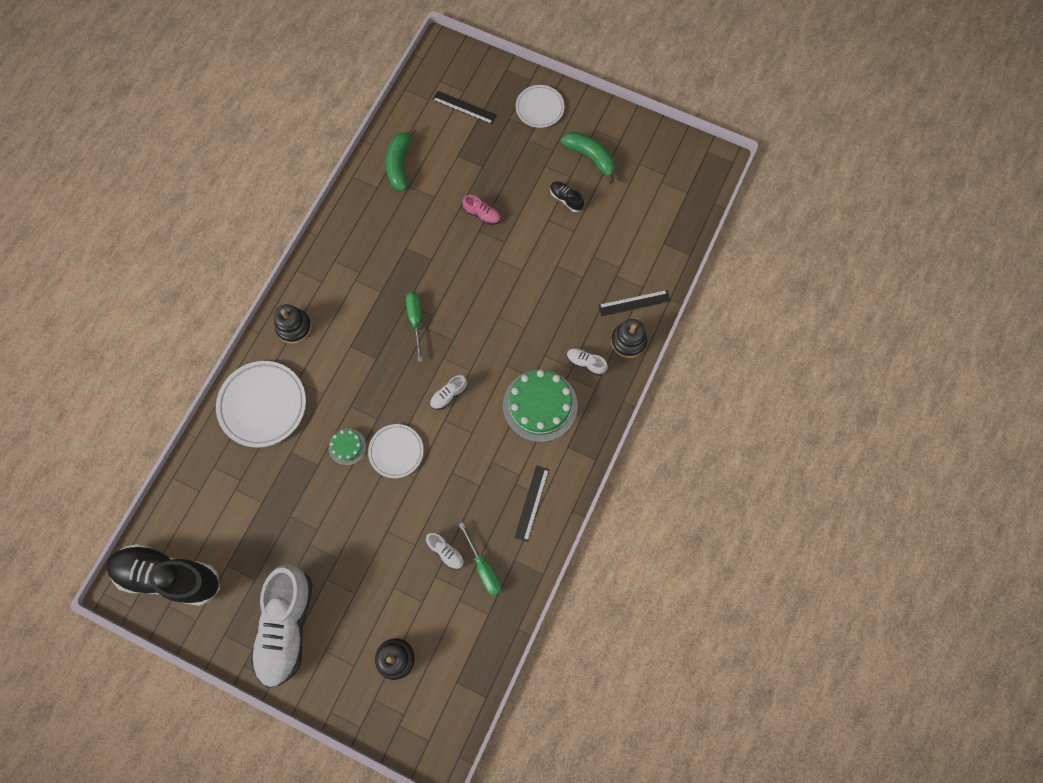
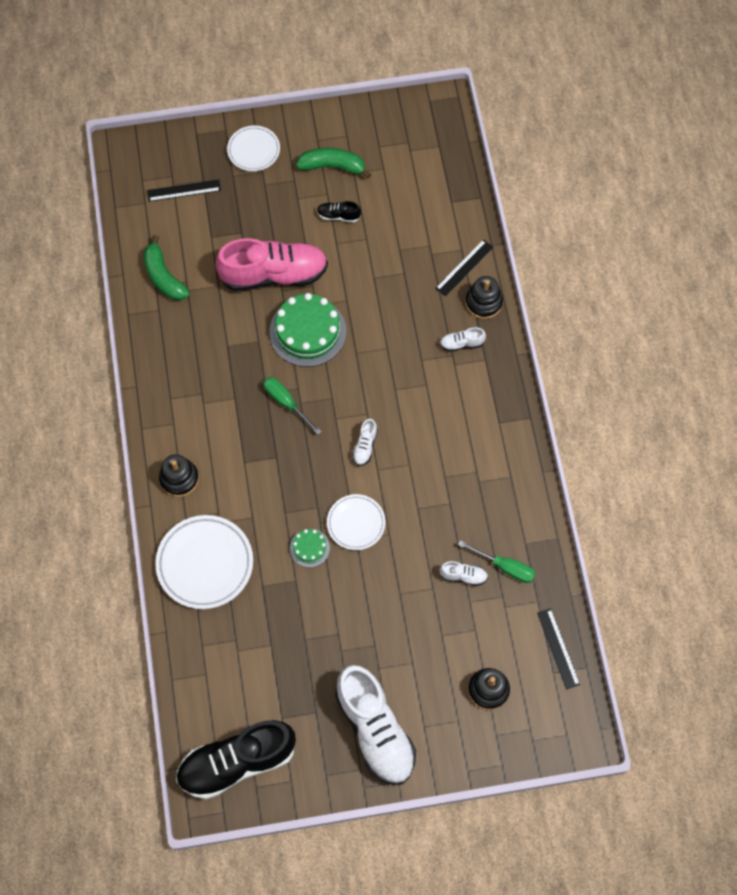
camera: 35 degrees left, 5 degrees down
(482, 214) = (274, 274): pink shoe -> pink shoe, size x2.43
(531, 503) = (504, 488): black ruler -> black ruler (558, 648)
(540, 405) = (450, 404): green cake -> green cake (307, 331)

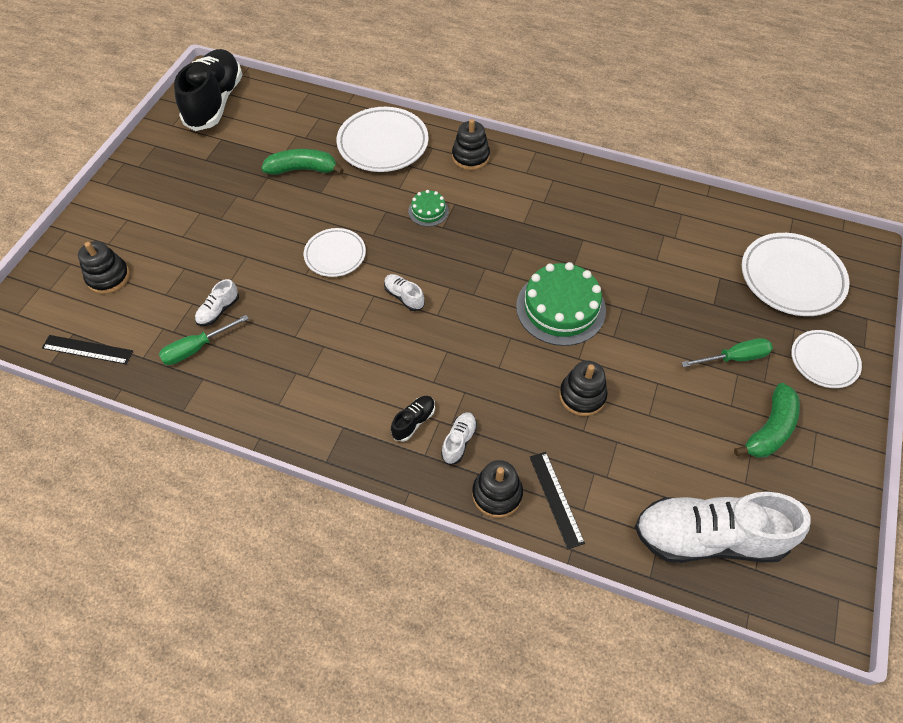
camera: 120 degrees right, 10 degrees down
(163, 276) = (689, 223): green banana -> green banana (303, 169)
(184, 190) = (791, 278): black ruler -> white plate
(274, 274) = (646, 309): pink shoe -> none
(286, 403) = (493, 257): green screwdriver -> green screwdriver (734, 358)
(309, 548) = (340, 213): green cake -> green cake (428, 211)
(338, 216) = (695, 402): black shoe -> black shoe (414, 421)
(375, 730) = (156, 188): white shoe -> white shoe (708, 537)
(377, 285) = (582, 396): none -> black stacking toy

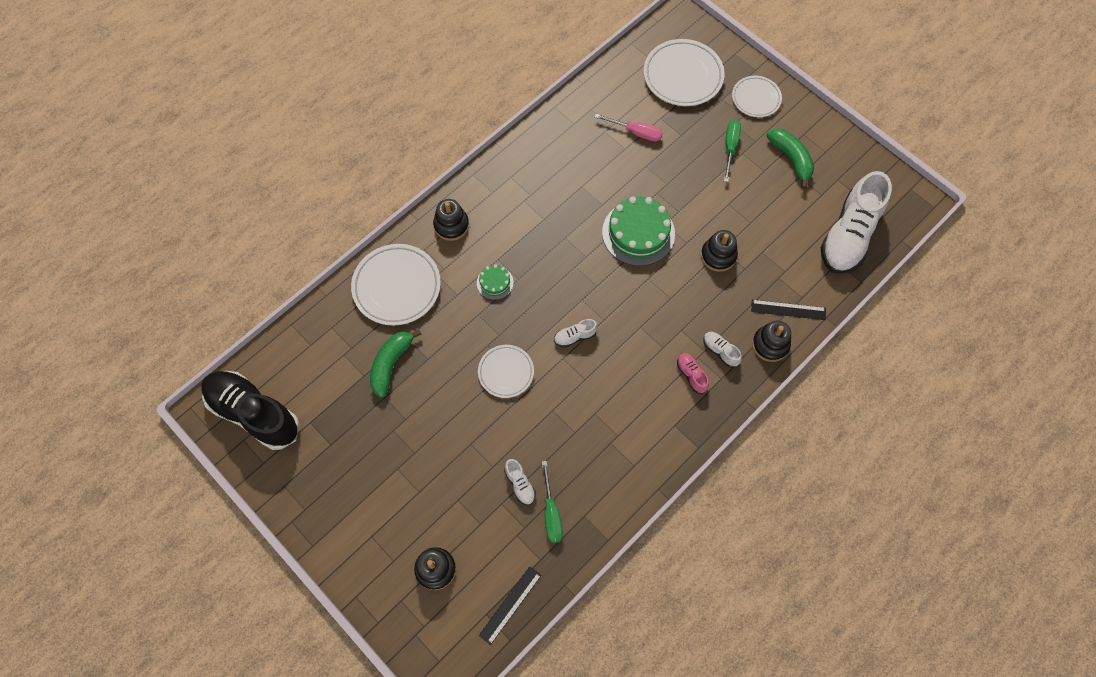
camera: 65 degrees left, 10 degrees up
(414, 421) = (691, 375): black shoe -> pink shoe
(684, 261) = (636, 132): none -> pink screwdriver

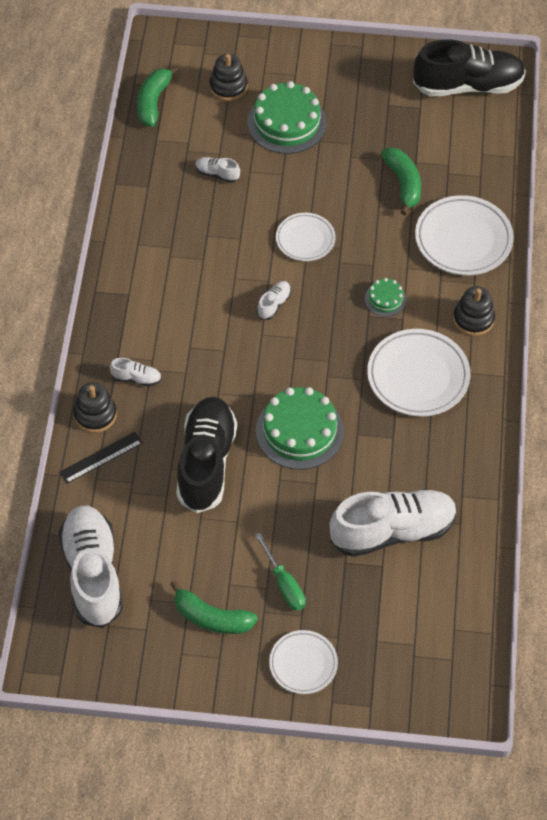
camera: 140 degrees right, 10 degrees down
(422, 491) = (287, 122): none -> green cake
(510, 604) = (153, 102): black ruler -> green banana
(551, 513) = (175, 172): green screwdriver -> none
(636, 132) = (393, 531): pink screwdriver -> white shoe
(682, 76) = (402, 633): white plate -> white plate (418, 376)
(691, 375) = (146, 342): pink shoe -> none
(718, 256) = (206, 462): black stacking toy -> black shoe

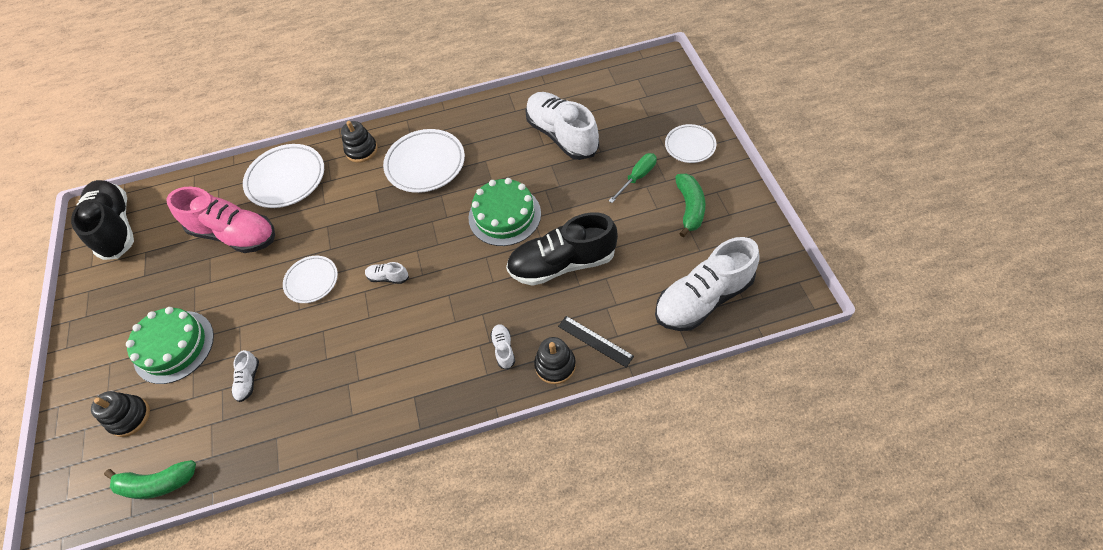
camera: 105 degrees left, 0 degrees up
(385, 299) = (359, 206): green cake -> none
(403, 184) = (235, 234): green banana -> pink shoe

